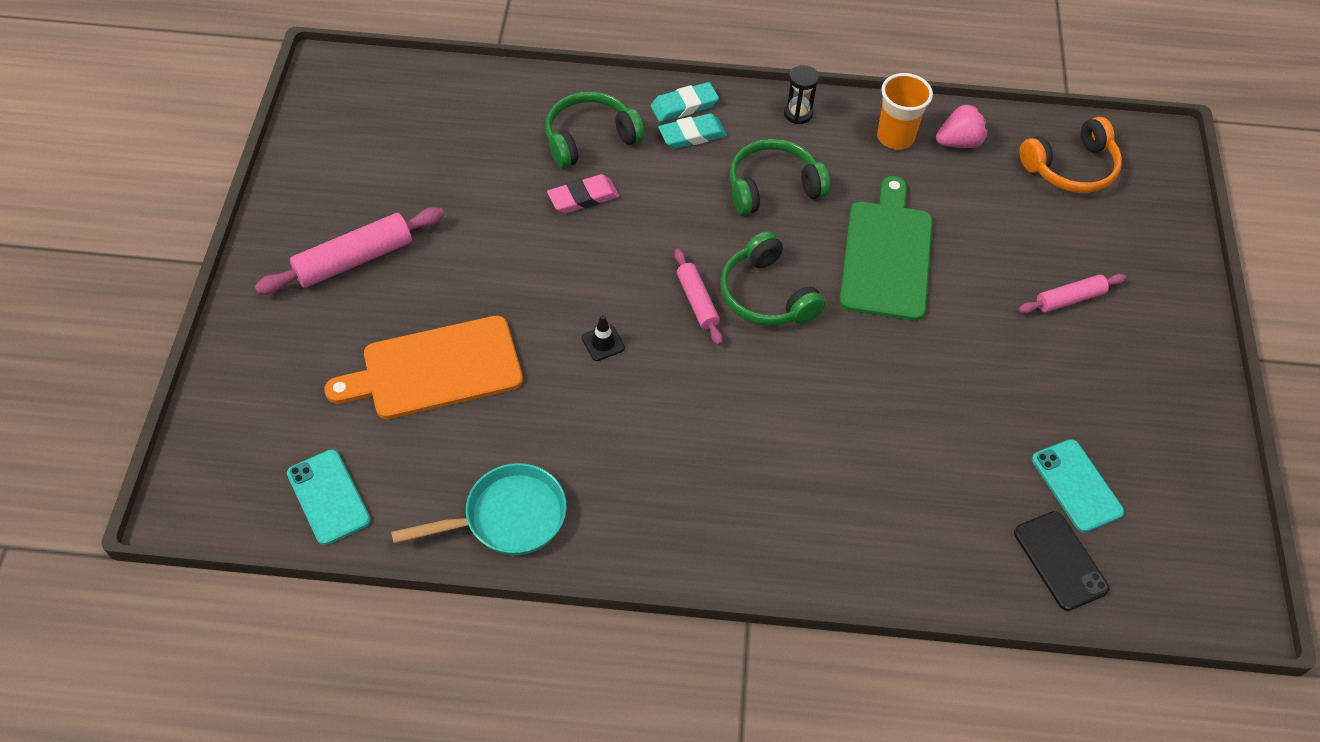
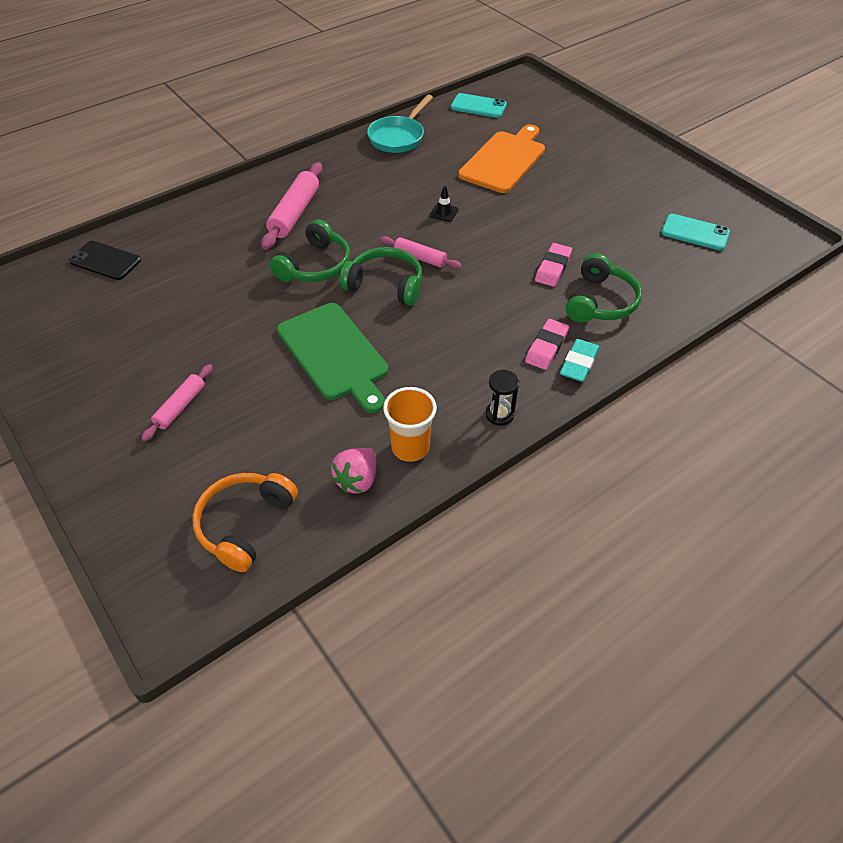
camera: 140 degrees right, 5 degrees down
(354, 260) = (610, 173): pink rolling pin -> pink rolling pin (295, 213)
(692, 135) = (546, 347): turquoise eraser -> pink eraser
(773, 187) = (454, 349): green headphones -> green headphones (315, 266)
(1076, 485) = (113, 299): turquoise phone -> turquoise phone (695, 233)

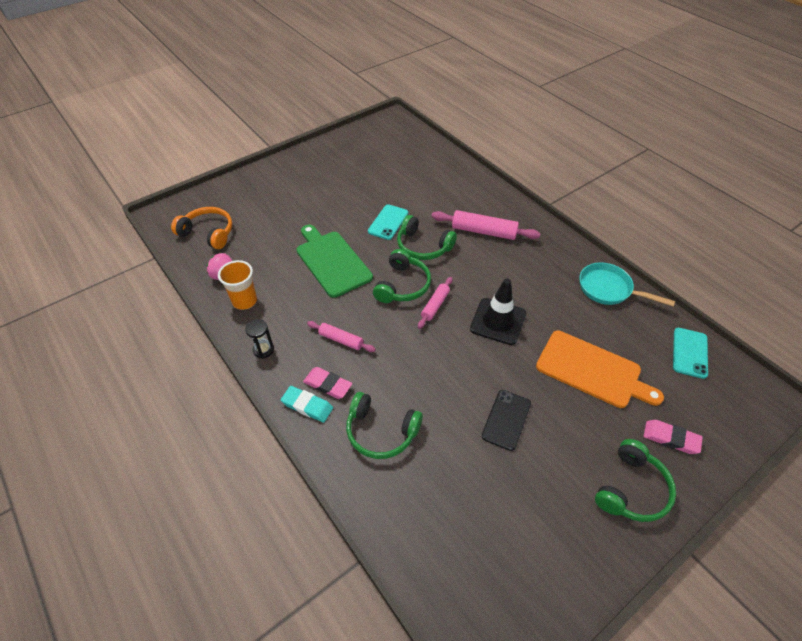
camera: 90 degrees right, 0 degrees up
(105, 261) = (423, 153): black phone -> black phone (506, 419)
(180, 407) = (296, 200): pink rolling pin -> pink rolling pin (341, 340)
(334, 354) = (332, 261): green cutting board -> green cutting board turned 90 degrees clockwise
(444, 212) = (498, 321): black traffic cone -> black traffic cone, size x2.26
(553, 268) = (426, 398): pink eraser -> pink eraser (671, 438)
(623, 156) = (631, 489): none -> green headphones
(695, 233) = (493, 544): turquoise phone -> turquoise phone (388, 222)

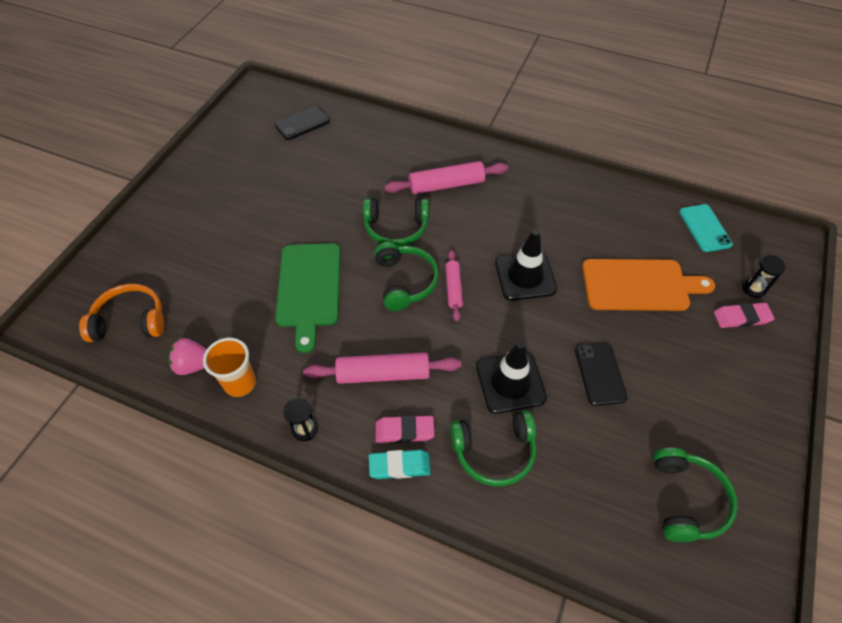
camera: 30 degrees left, 5 degrees up
(332, 261) = (309, 288): green cutting board -> green cutting board turned 120 degrees counterclockwise
(341, 340) = (383, 374): pink rolling pin -> pink rolling pin, size x1.65
(388, 222) = (339, 216): turquoise phone -> none
(407, 151) = (302, 123): none -> black phone
(429, 390) = (510, 382): none -> black traffic cone
(608, 289) = (600, 196): turquoise pan -> none
(631, 489) = (743, 382): green headphones -> green headphones (686, 500)
(701, 421) = (753, 289): none -> black hourglass

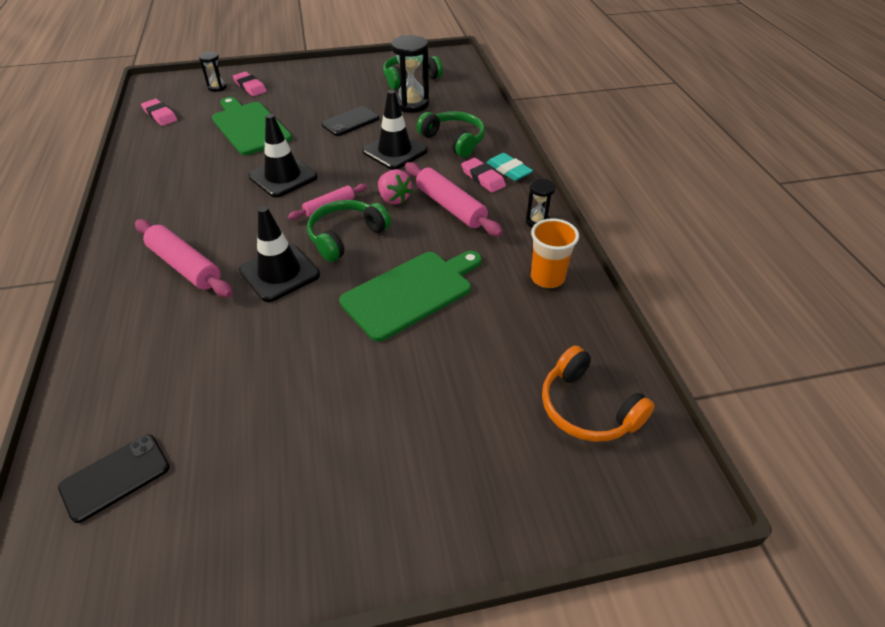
camera: 125 degrees left, 10 degrees down
(194, 365) = (568, 319): pink strawberry -> pink strawberry (394, 198)
(302, 123) = (115, 477): black phone -> black phone turned 60 degrees counterclockwise
(396, 228) = (279, 273): green headphones -> black traffic cone
(608, 458) = (411, 104): none -> black hourglass
(639, 285) = (250, 127): orange cutting board -> green cutting board
(704, 228) = (160, 115): turquoise phone -> pink eraser

